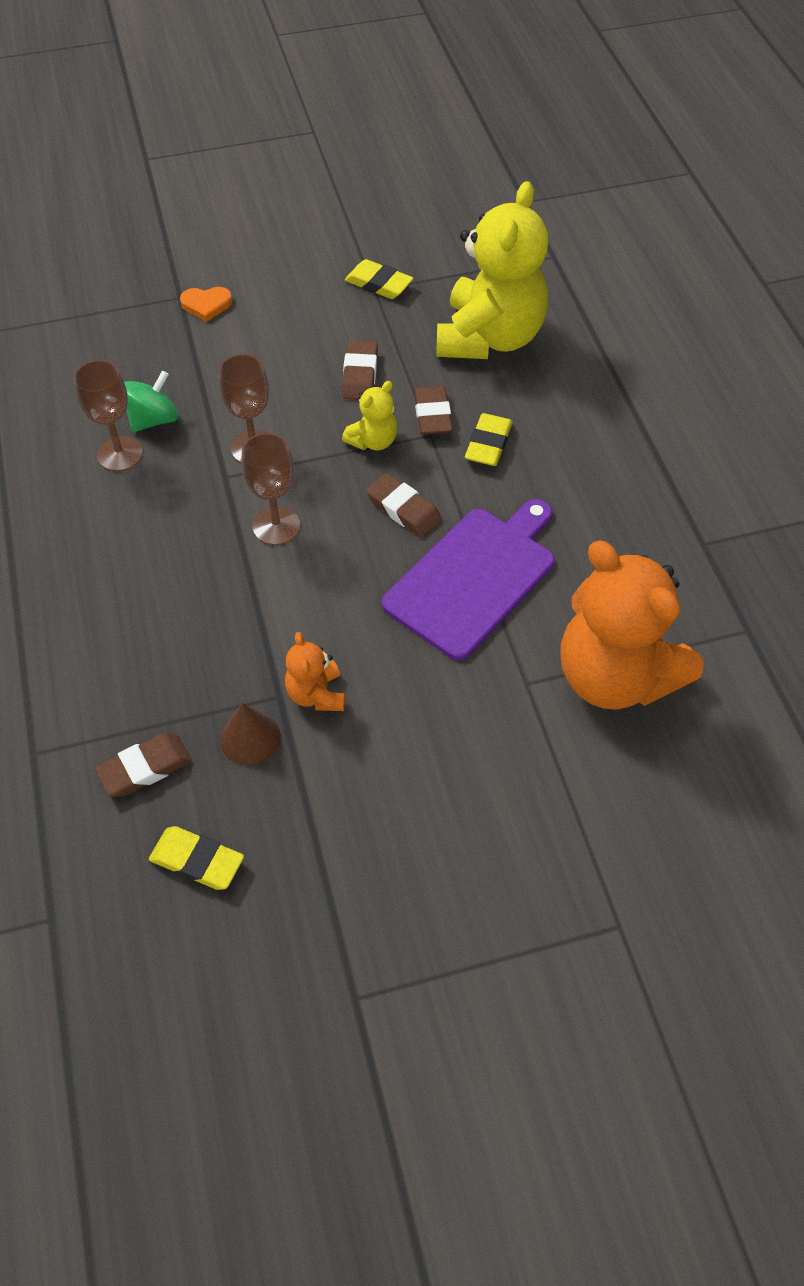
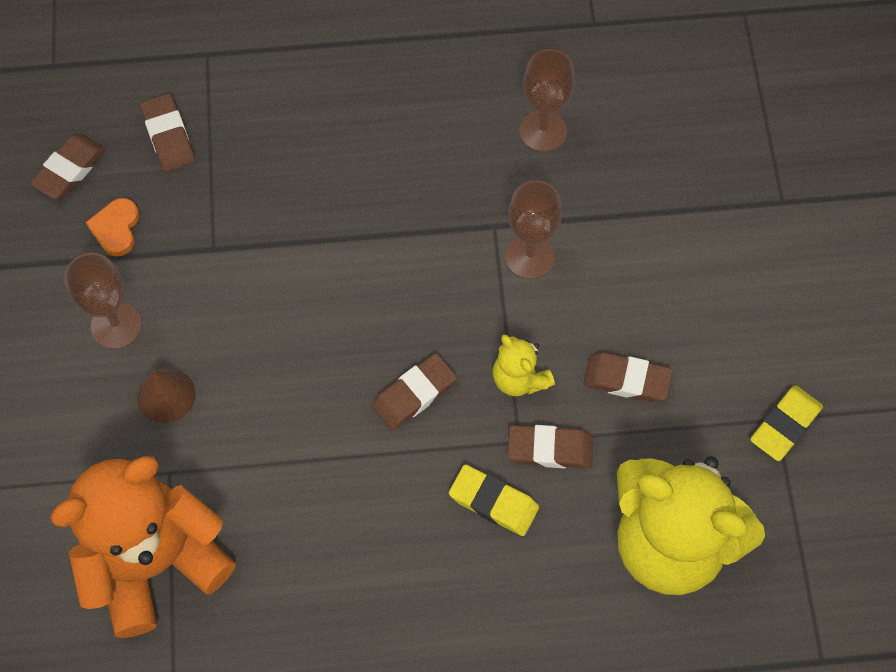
camera: 100 degrees right, 10 degrees up
(153, 419) = (587, 164): green spinning top -> none
(197, 861) = (70, 170): yellow eraser -> brown eraser
(206, 305) = (766, 228): orange heart -> orange heart (116, 228)
(250, 738) = (175, 220): brown cone -> brown cone (166, 395)
(276, 526) = (417, 267): brown goblet -> brown goblet (116, 325)
(316, 694) = (207, 280): orange teddy bear -> none
(473, 578) = (308, 448): purple cutting board -> none

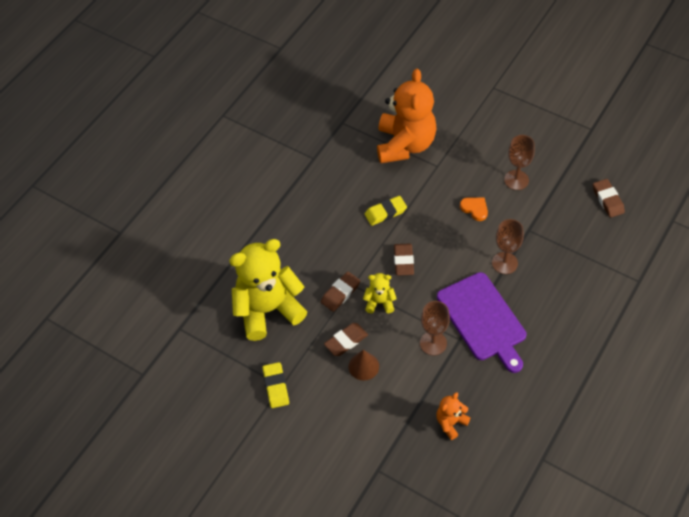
camera: 130 degrees right, 10 degrees down
(116, 228) = (564, 202): orange heart -> orange heart (474, 209)
(166, 395) = (471, 180): brown cone -> brown cone (363, 366)
(168, 136) = (600, 243): brown eraser -> none
(434, 215) = (483, 319): none -> purple cutting board
(493, 502) = (336, 260): yellow eraser -> yellow eraser (385, 212)
(543, 131) = (495, 392): brown goblet -> brown goblet (504, 263)
(636, 156) = (451, 423): none -> orange teddy bear

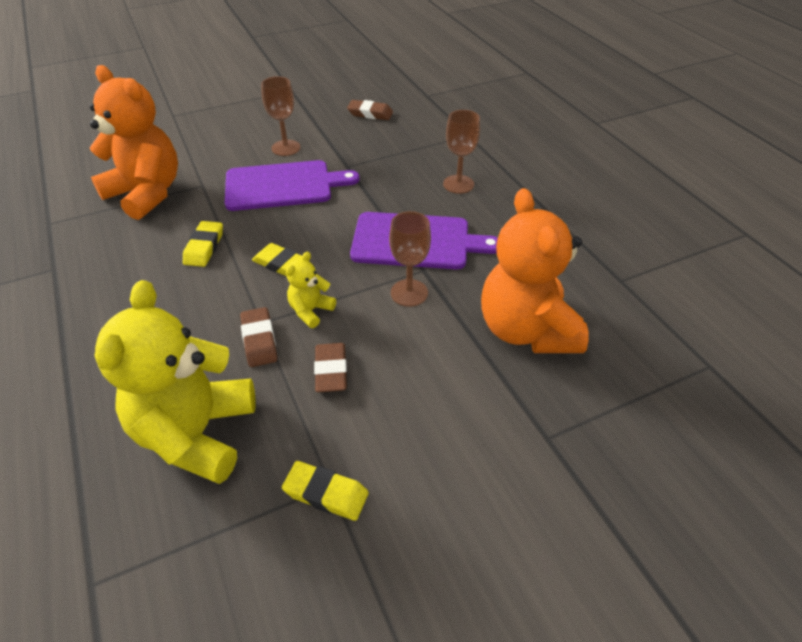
camera: 60 degrees left, 10 degrees down
(363, 366) = (383, 372): brown cone -> none
(403, 261) = (281, 264): brown eraser -> yellow eraser
(451, 423) = (526, 330): orange teddy bear -> orange teddy bear, size x2.24
(474, 209) = (283, 185): orange heart -> purple cutting board
(504, 263) = (366, 196): brown goblet -> brown goblet (458, 184)

